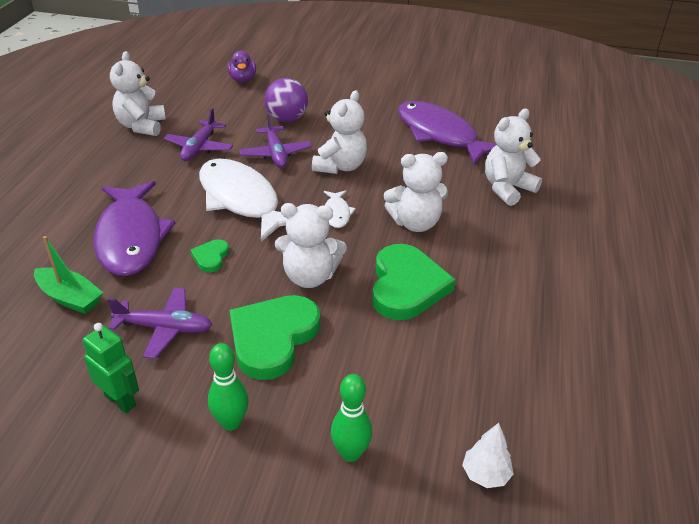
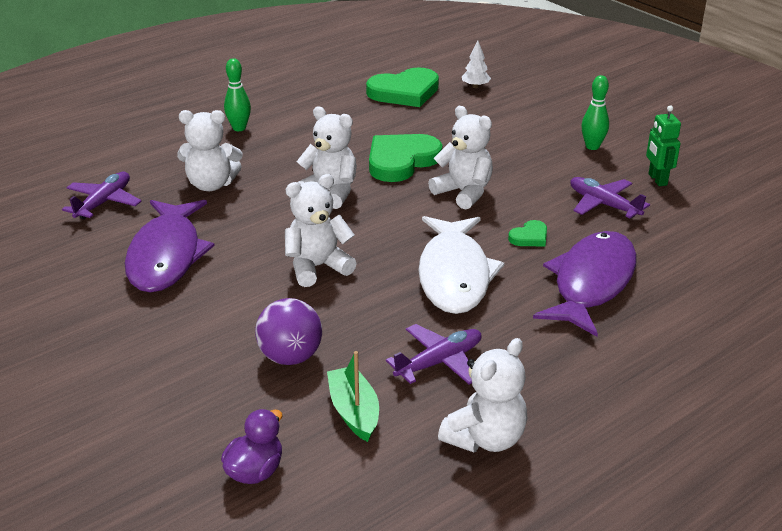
camera: 140 degrees left, 5 degrees down
(70, 298) = (671, 253): green boat -> green boat (354, 411)
(273, 338) = (529, 171): green heart -> green heart (404, 92)
(276, 154) = (363, 312): purple plane -> purple plane (104, 202)
(337, 213) = (382, 226): white fish -> none
(350, 453) = (535, 114): green bowling pin -> green bowling pin (239, 128)

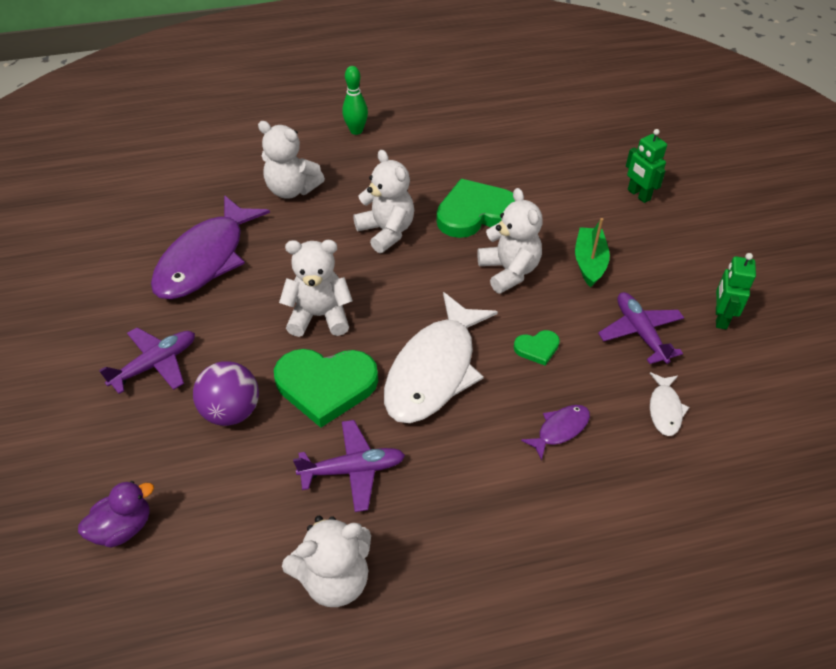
camera: 25 degrees right, 15 degrees up
(104, 202) = (195, 183): purple plane -> purple plane (155, 364)
(354, 411) = (243, 496): green boat -> green boat (589, 262)
(404, 92) = (533, 128): green heart -> green heart (326, 386)
(475, 86) = (607, 140): white tree -> none
(530, 117) = (638, 195): none -> green robot
(591, 283) = (560, 429): purple fish -> purple fish, size x0.43
(592, 146) = (678, 253): green bowling pin -> none
(661, 247) = (665, 409): none -> white fish

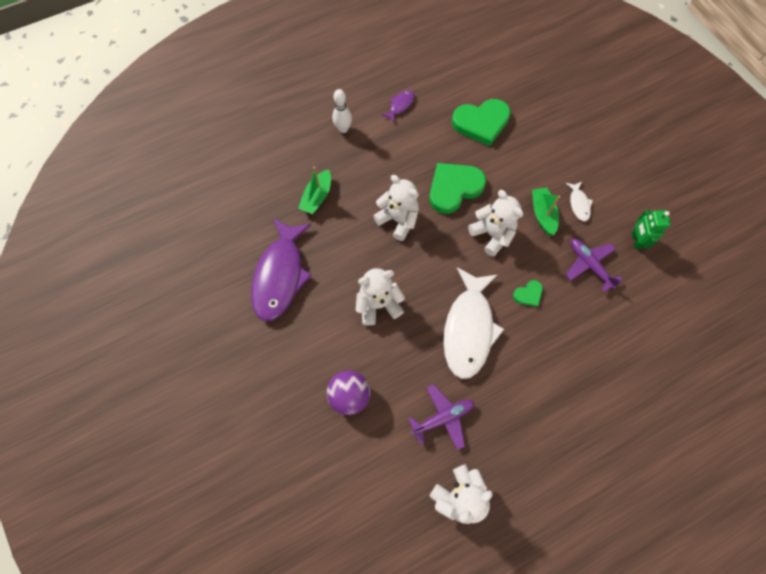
camera: 15 degrees left, 20 degrees up
(123, 527) = (316, 498): purple duck -> none
(155, 364) = (283, 372): purple plane -> none
(292, 190) = (317, 197): white teddy bear -> green boat
(326, 386) = (403, 359): green heart -> green heart (481, 123)
(356, 131) = (343, 129): green bowling pin -> white bowling pin
(560, 429) = (559, 353): purple fish -> purple fish (400, 105)
(638, 195) = (559, 146): green robot -> none
(665, 409) = (618, 321): white fish -> white fish (578, 204)

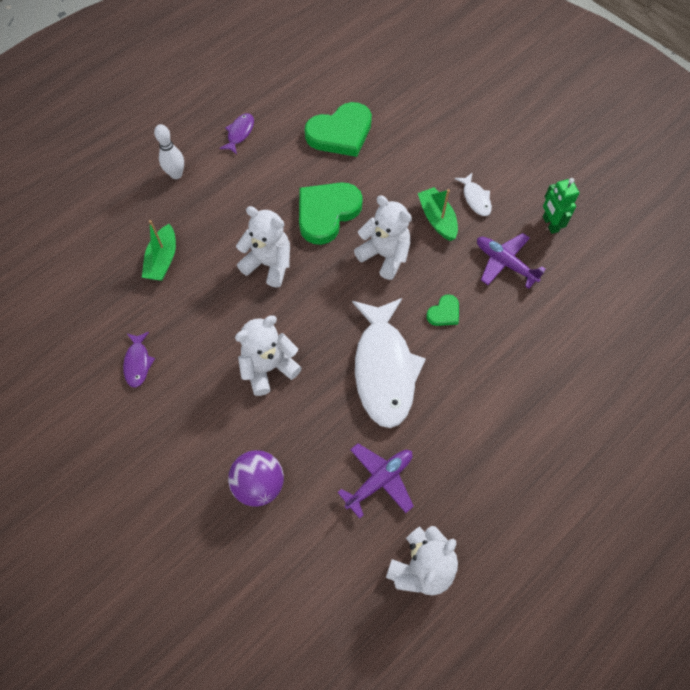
camera: 15 degrees left, 5 degrees down
(280, 275) = (138, 363): purple fish -> purple fish, size x0.43

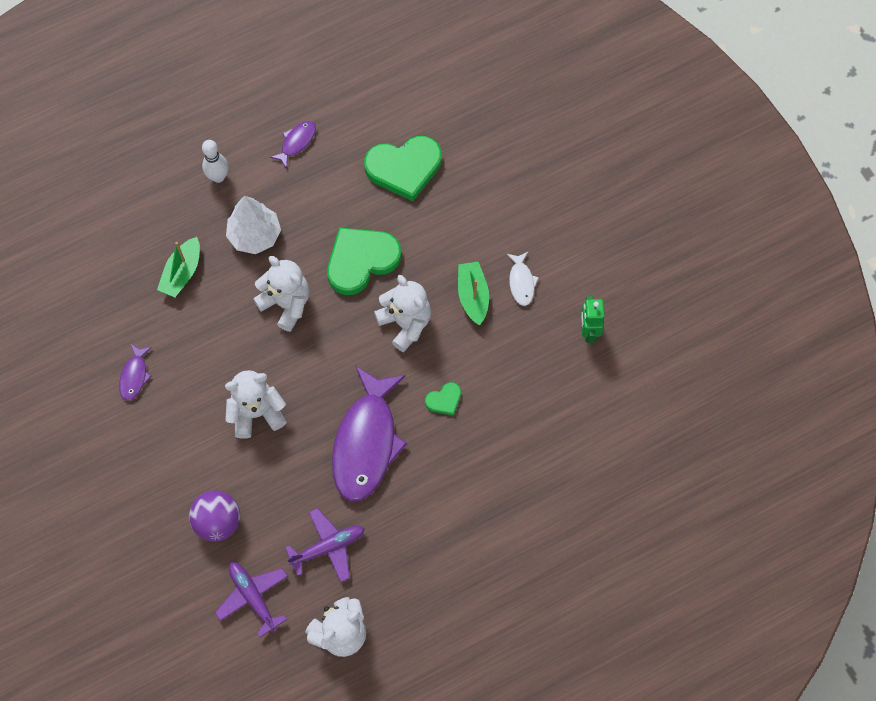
camera: 15 degrees right, 5 degrees up
(223, 214) = (254, 235): none -> white tree
(384, 369) = (366, 442): white fish -> purple fish
(505, 263) = (525, 362): purple plane -> purple plane (253, 597)

